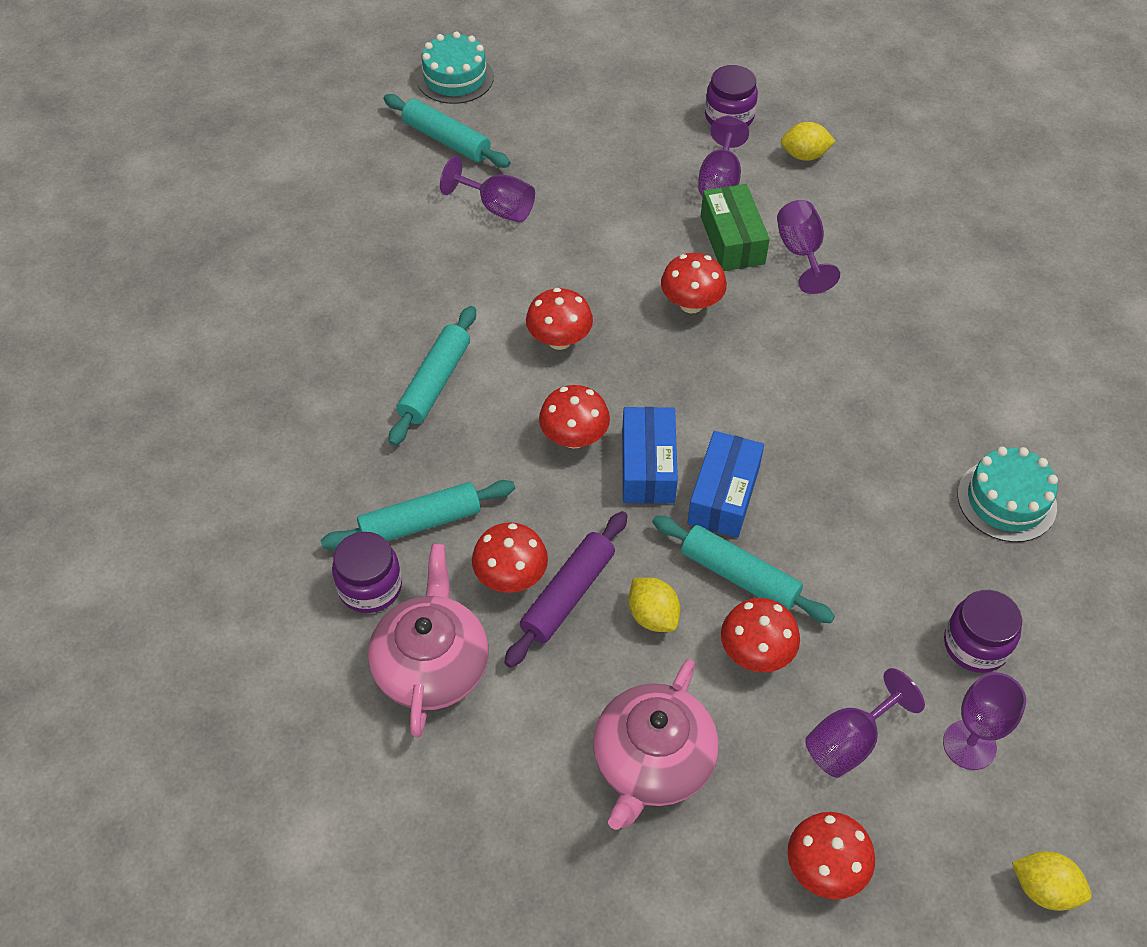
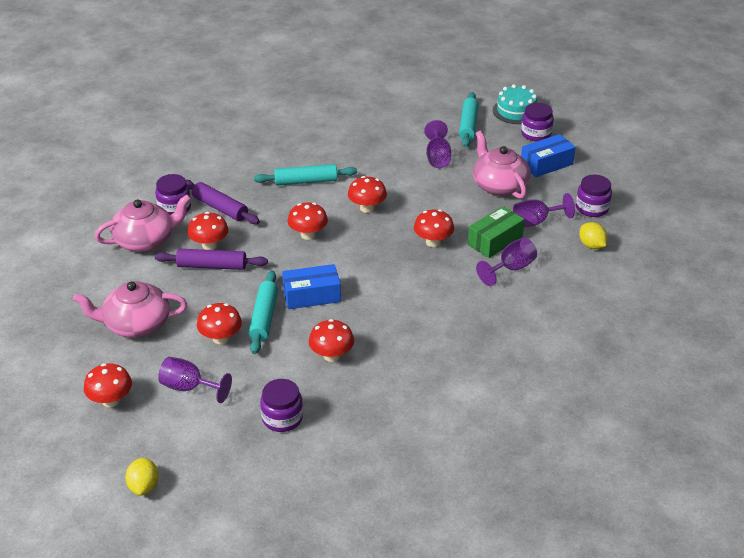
camera: 60 degrees right, 15 degrees down
(420, 522) = (220, 208): turquoise rolling pin -> purple rolling pin
(526, 86) = (536, 134): none -> purple jar
(613, 177) = (499, 185): none -> pink teapot
(648, 466) = (309, 264): blue box -> blue box (546, 164)
(653, 616) = (219, 297): yellow lemon -> none
(872, 528) = (331, 355): none -> red mushroom
(969, 745) = (215, 433): purple goblet -> none
(1006, 500) = (394, 403): turquoise cake -> none

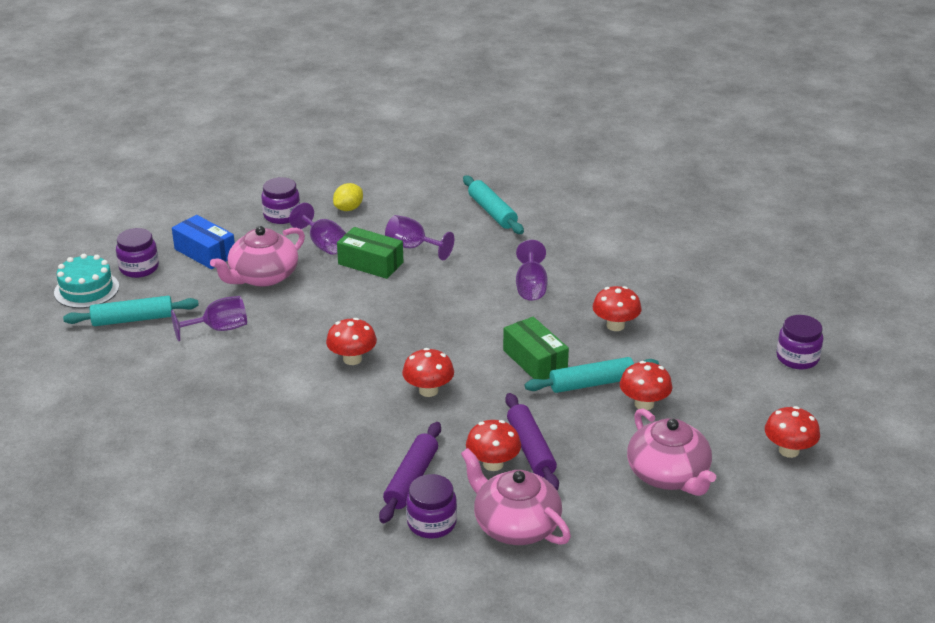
camera: 110 degrees left, 5 degrees down
(144, 486) = (865, 390): yellow lemon -> none
(189, 387) = (728, 403): purple goblet -> purple goblet (531, 287)
(282, 418) = (718, 334): purple jar -> purple jar (797, 358)
(305, 181) = (316, 421): turquoise rolling pin -> turquoise rolling pin (492, 212)
(311, 296) = (535, 360): blue box -> green box
(433, 242) = (394, 301): red mushroom -> none

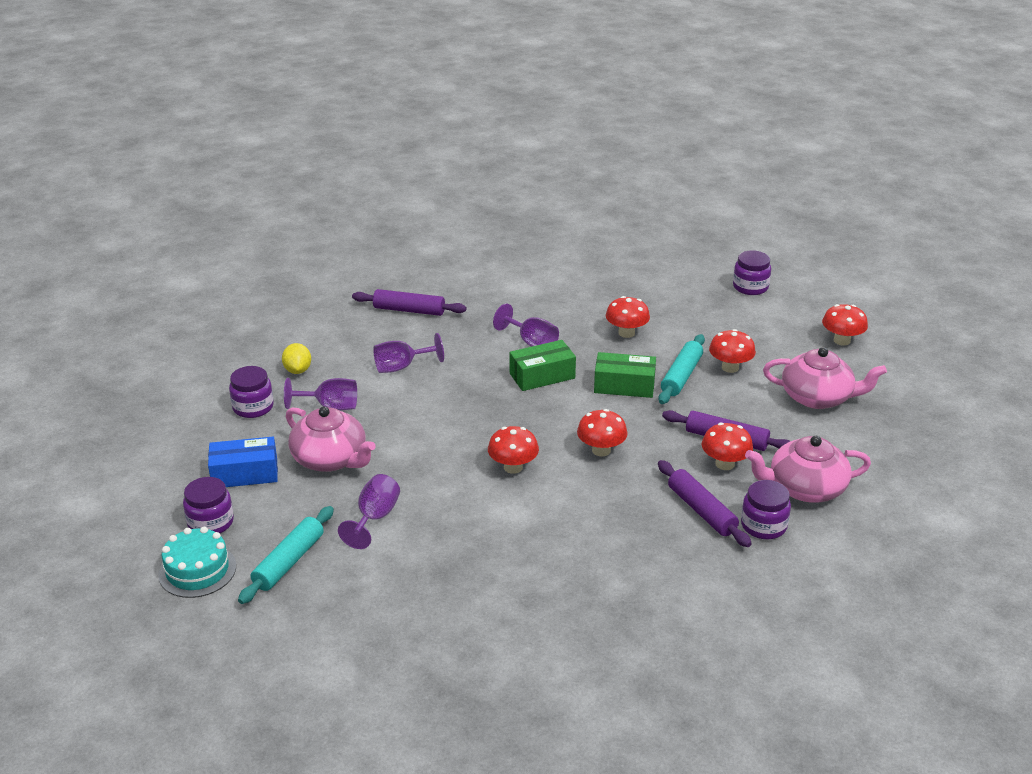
camera: 50 degrees left, 0 degrees up
(263, 276) = (330, 459): pink teapot -> pink teapot turned 45 degrees counterclockwise
(370, 263) = (393, 397): green box -> green box (542, 376)
(492, 212) = (409, 310): turquoise rolling pin -> purple rolling pin

